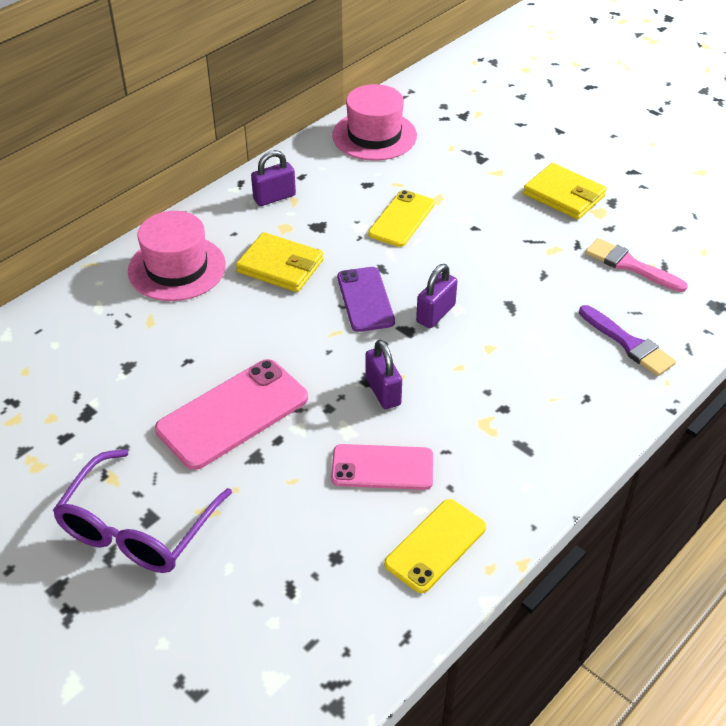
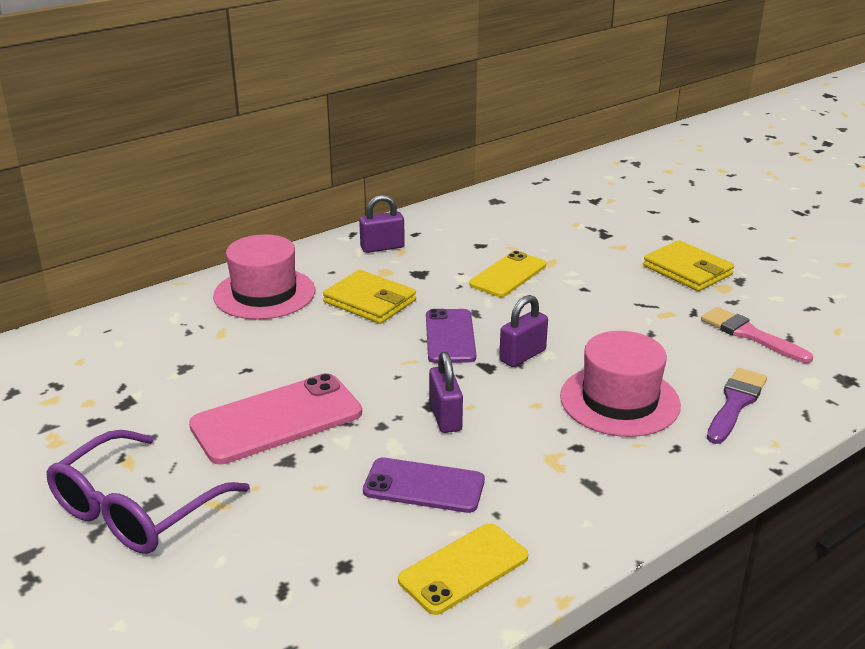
camera: 10 degrees right, 15 degrees down
(374, 135) = (499, 209): pink hat -> pink hat (619, 400)
(382, 467) = (424, 486): pink phone -> purple phone
(629, 344) = (735, 403): purple brush -> purple brush turned 120 degrees counterclockwise

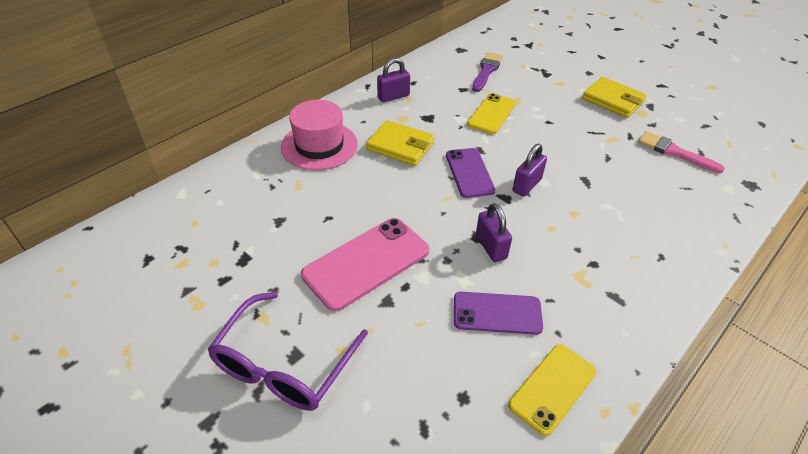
camera: 10 degrees left, 15 degrees up
(619, 400) = (608, 219): pink hat -> none
(735, 403) = (687, 213): purple brush -> purple brush (486, 71)

